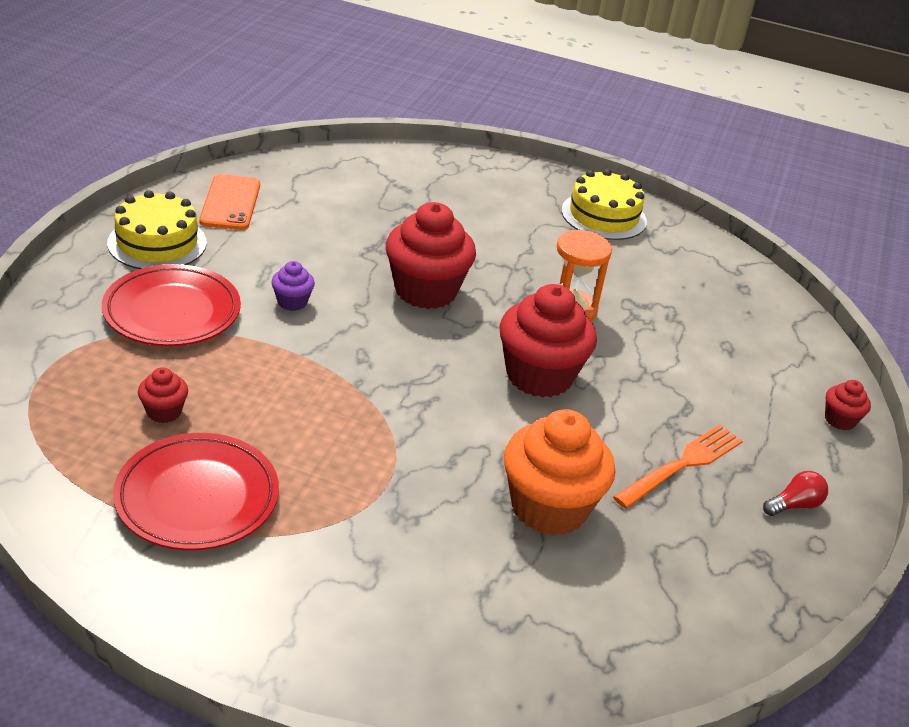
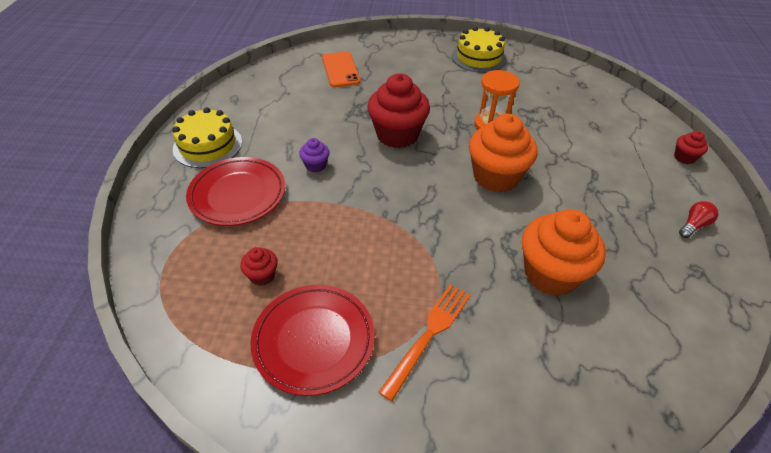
camera: 10 degrees left, 10 degrees up
(230, 203) = (245, 104): orange phone -> orange phone (340, 70)
(539, 376) = (496, 176): red cupcake -> orange cupcake
(682, 464) = (613, 215): orange fork -> orange fork (429, 334)

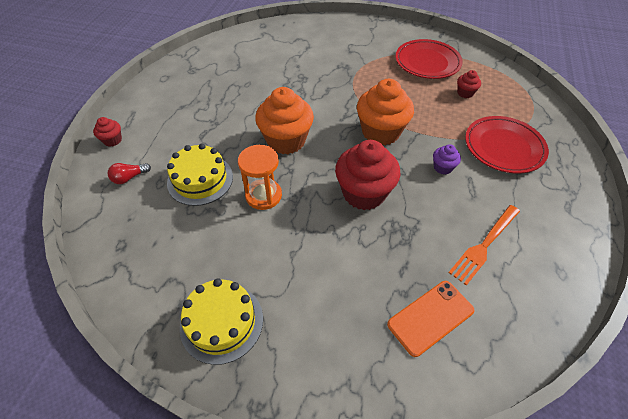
camera: 170 degrees left, 5 degrees up
(208, 145) = (556, 202): yellow cake -> yellow cake (200, 179)
(340, 70) = (430, 317): orange phone -> orange phone turned 60 degrees clockwise
(429, 334) = (364, 59): orange fork -> orange fork (484, 245)
(551, 273) = (282, 77): orange cupcake -> orange cupcake (381, 132)
(693, 225) = (166, 92): red light bulb -> red light bulb (129, 178)

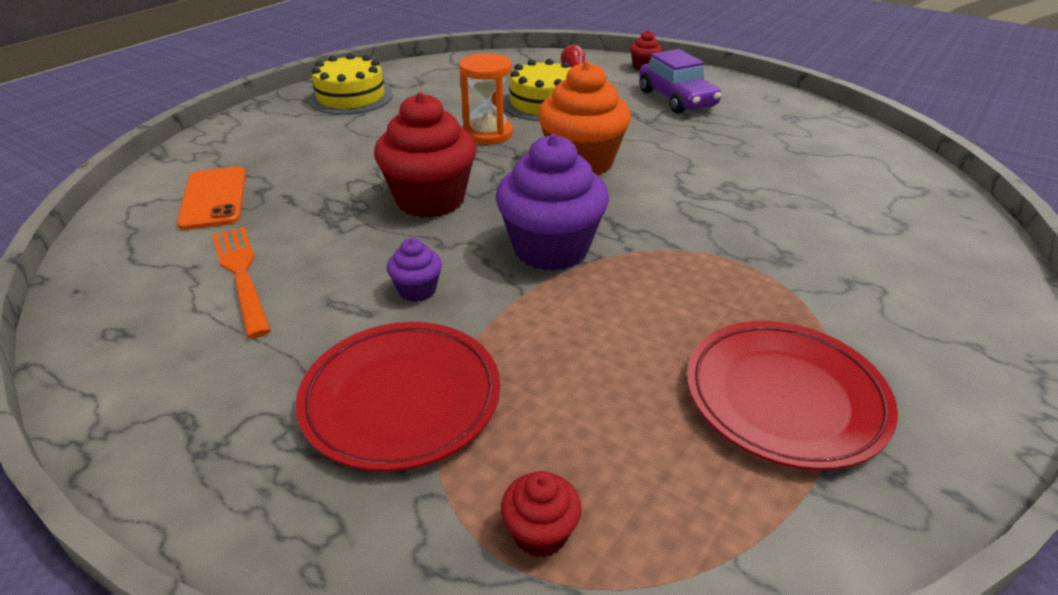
camera: 110 degrees right, 15 degrees down
(175, 116) = (676, 99): none -> purple car
(381, 132) = (550, 249): orange cupcake -> purple cupcake
(465, 93) = (623, 420): red cupcake -> red cupcake (540, 533)

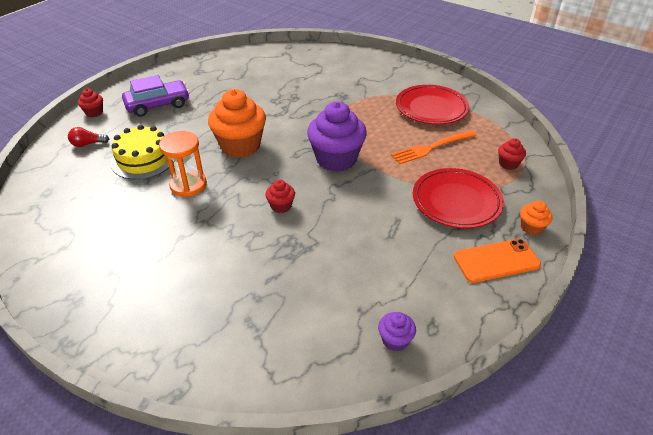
camera: 90 degrees left, 5 degrees up
(213, 198) = (267, 325): orange phone -> orange phone (496, 261)
(241, 274) = (367, 281): orange fork -> orange fork (431, 148)
(278, 528) = (531, 227): none -> orange cupcake
(351, 97) = (84, 271): yellow cake -> none
(417, 290) = (376, 204): purple cupcake -> purple cupcake (395, 340)
(430, 200) = (281, 206): red cupcake -> red cupcake, size x0.46

